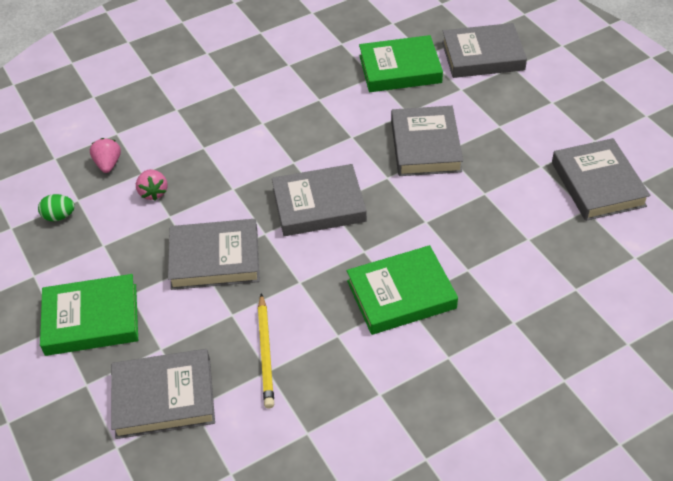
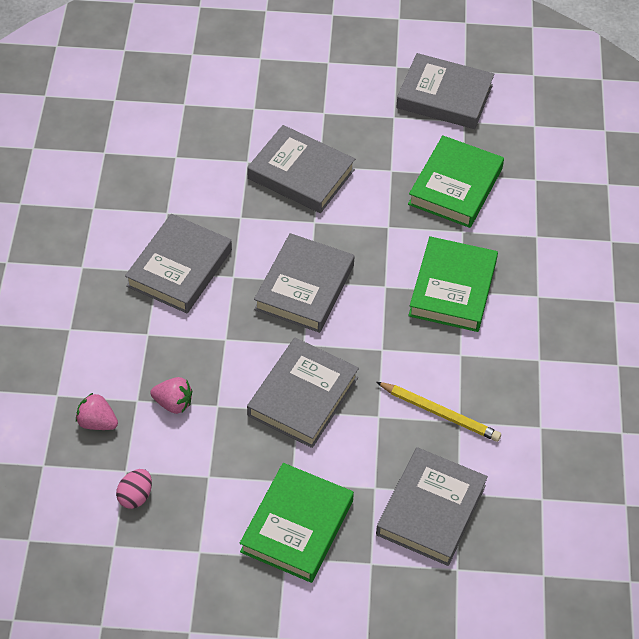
camera: 60 degrees left, 5 degrees up
(59, 216) = (135, 496): green egg -> pink egg
(400, 69) = (185, 132): green book -> green book (455, 186)
(482, 56) = (226, 68): grey book -> grey book (179, 268)

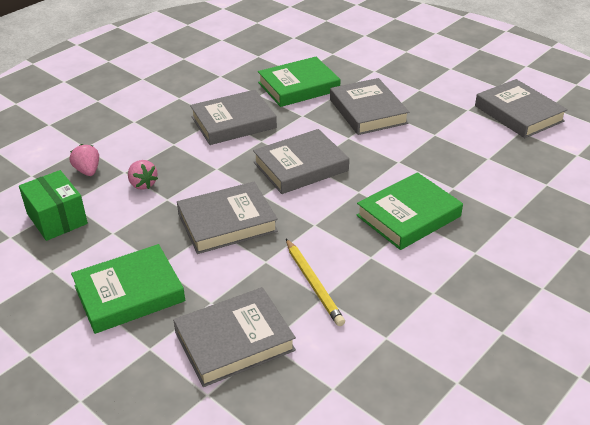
camera: 40 degrees right, 15 degrees down
(135, 496) = (57, 218): pink egg -> green box
(455, 186) = (475, 162): green book -> green book (298, 87)

